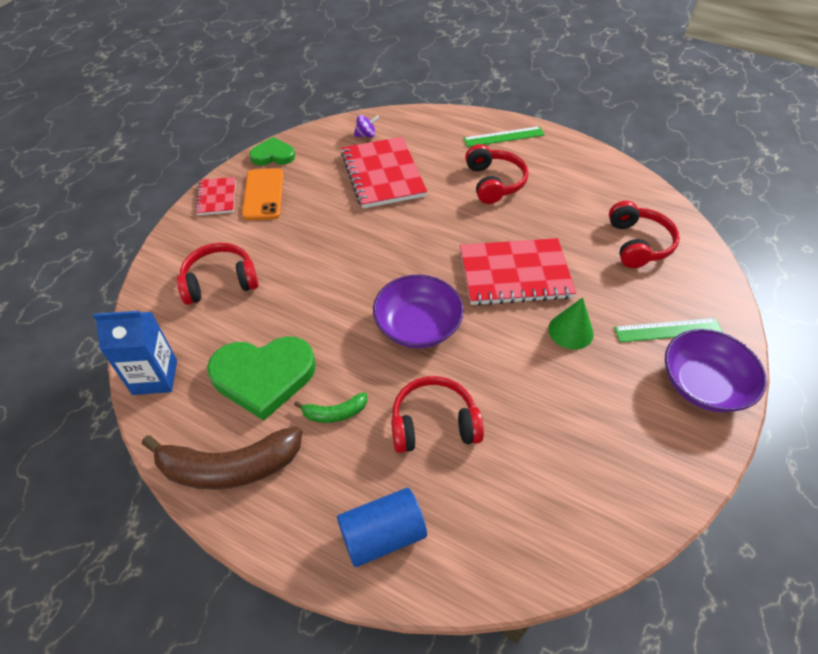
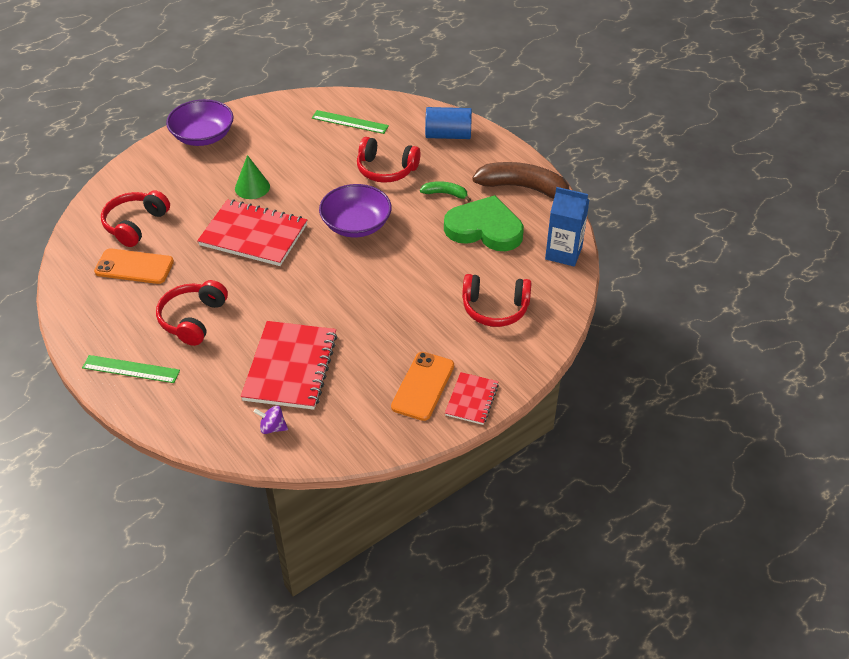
camera: 155 degrees left, 5 degrees down
(273, 155) = (391, 436): green heart -> none
(590, 206) = (134, 267): none -> orange phone
(668, 330) = (187, 167): green ruler -> green ruler (350, 122)

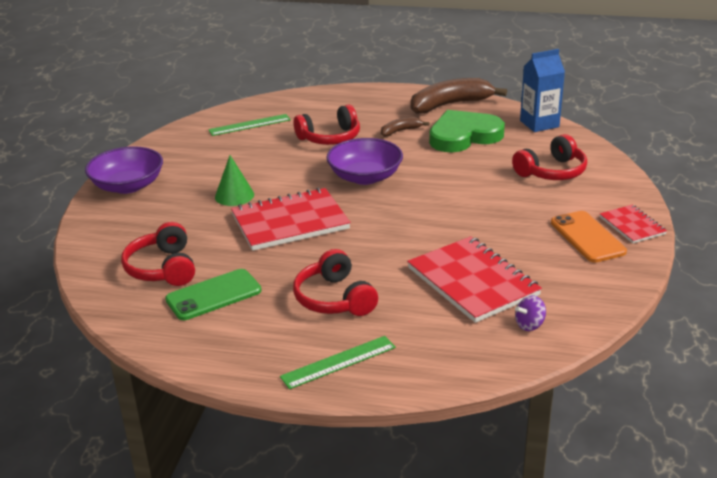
camera: 40 degrees left, 15 degrees down
(134, 267) = (213, 295): orange phone -> green phone
(445, 194) = (400, 131): green banana -> brown banana
(448, 135) = (342, 101): blue cylinder -> none

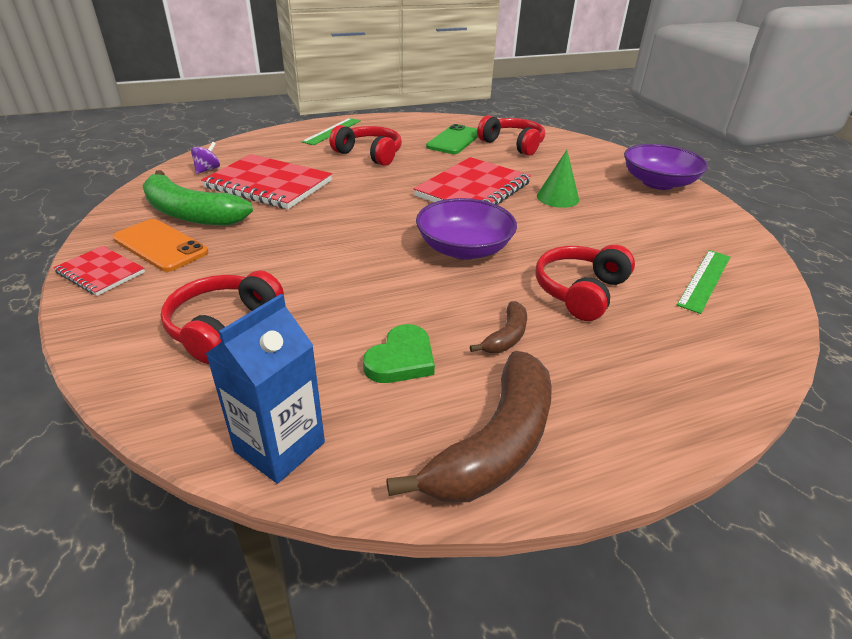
camera: 145 degrees right, 5 degrees up
(464, 136) = (401, 359): green heart -> green heart, size x0.57
(558, 264) = (191, 214): none -> green banana

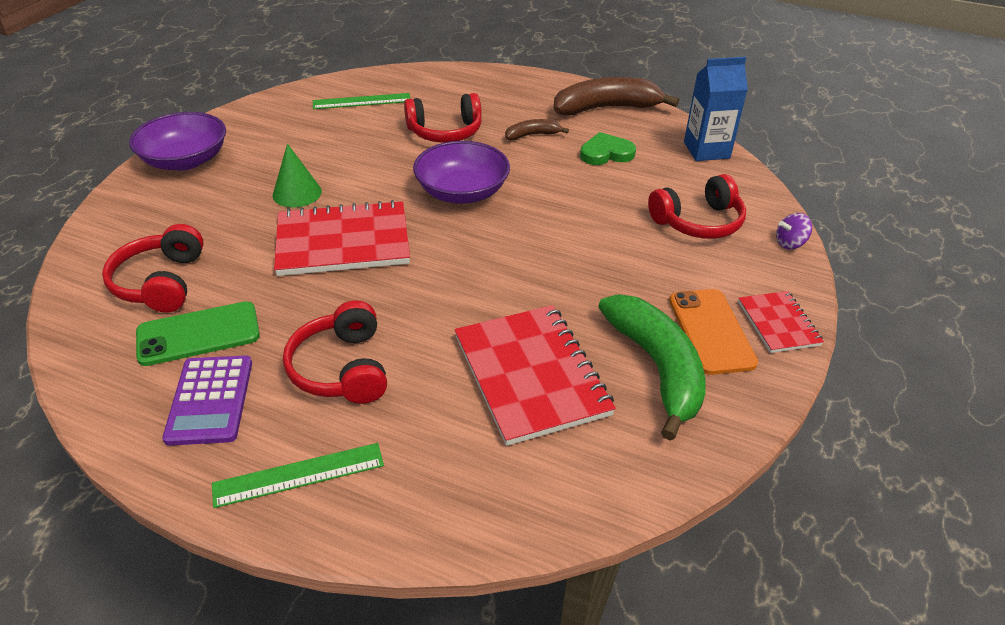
camera: 135 degrees left, 5 degrees up
(208, 169) = (580, 464): purple spinning top -> purple spinning top (790, 243)
(405, 131) = (210, 400): none -> purple calculator

